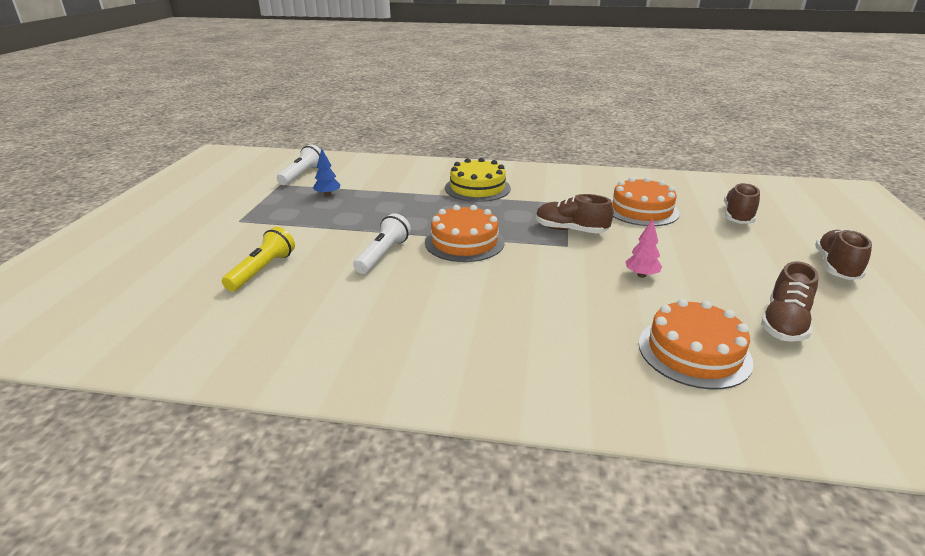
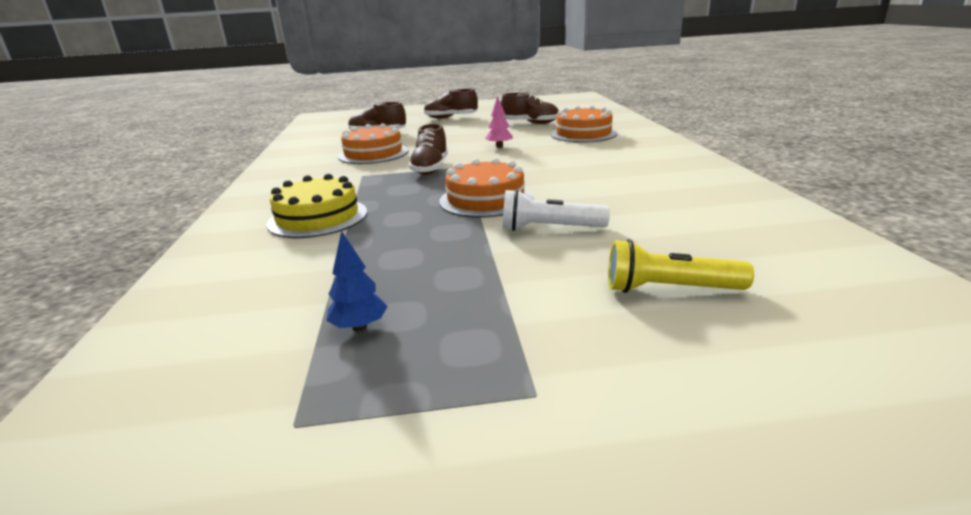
camera: 105 degrees left, 5 degrees down
(302, 175) = (218, 413): white flashlight -> none

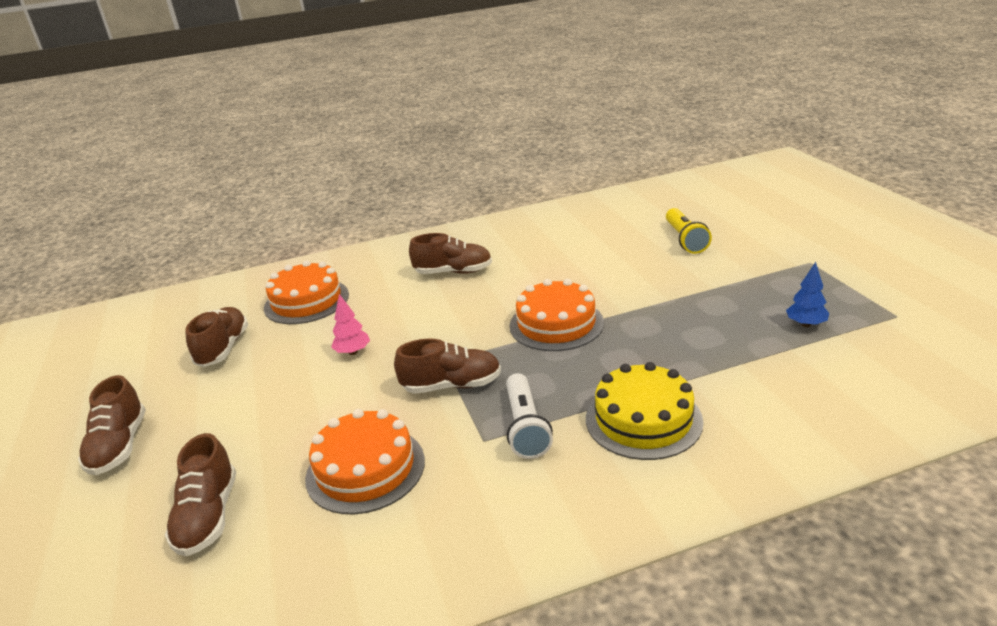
camera: 100 degrees left, 5 degrees up
(549, 228) = (614, 284): white flashlight -> white flashlight (525, 427)
(614, 168) = (453, 272): none -> brown shoe

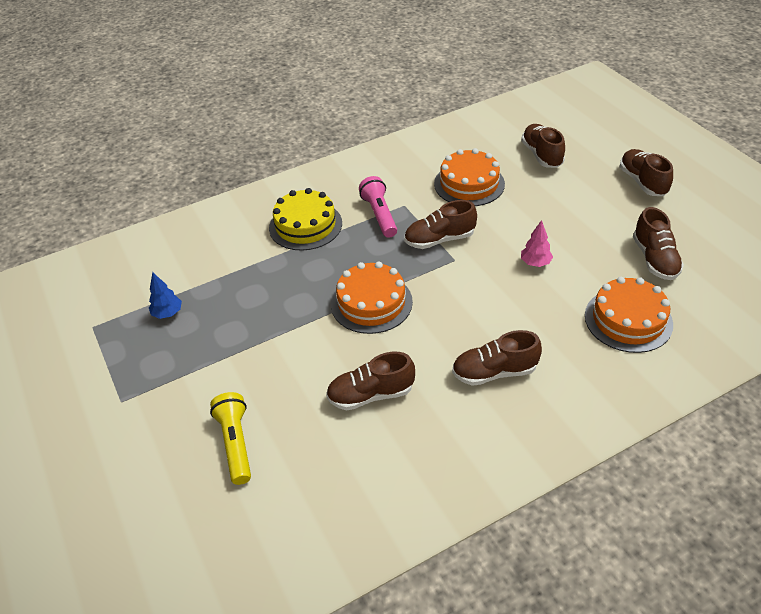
camera: 170 degrees right, 15 degrees up
(525, 427) = (379, 215): white flashlight -> pink flashlight
(567, 262) = (371, 395): none -> brown shoe

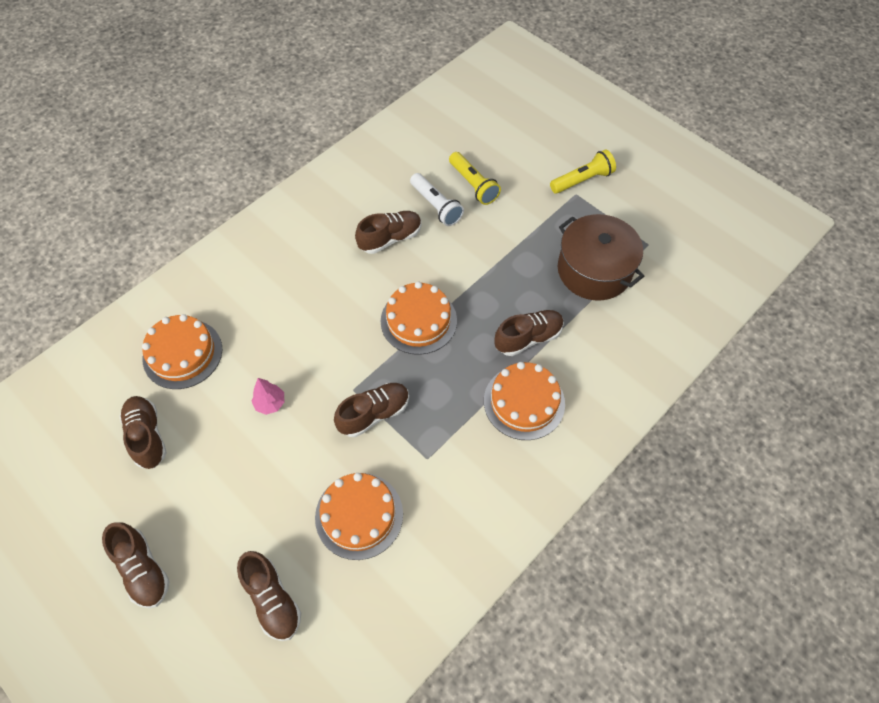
camera: 160 degrees right, 15 degrees up
(99, 417) = (582, 180): none -> yellow flashlight
(168, 313) = (594, 270): blue tree -> brown pot
(297, 425) = (436, 206): none -> white flashlight
(305, 225) = (524, 402): yellow cake -> orange cake
(379, 215) = (449, 436): pink flashlight -> none
(494, 372) = (297, 278): brown shoe -> brown shoe (528, 338)

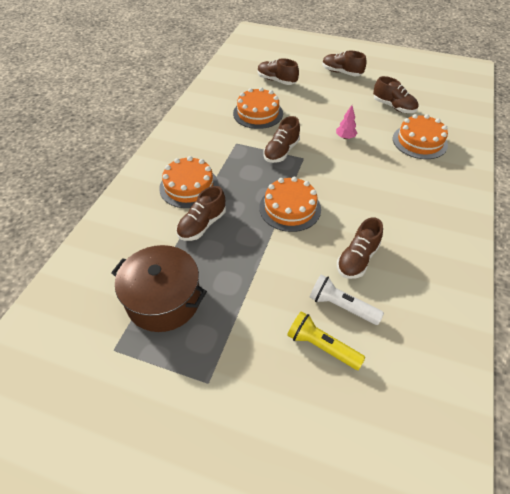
camera: 155 degrees right, 10 degrees down
(582, 180) = (206, 407): yellow flashlight -> none

